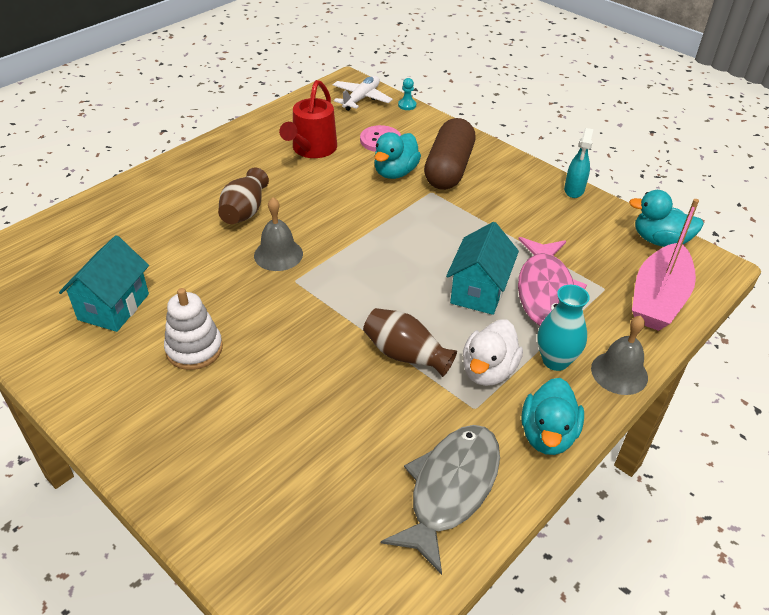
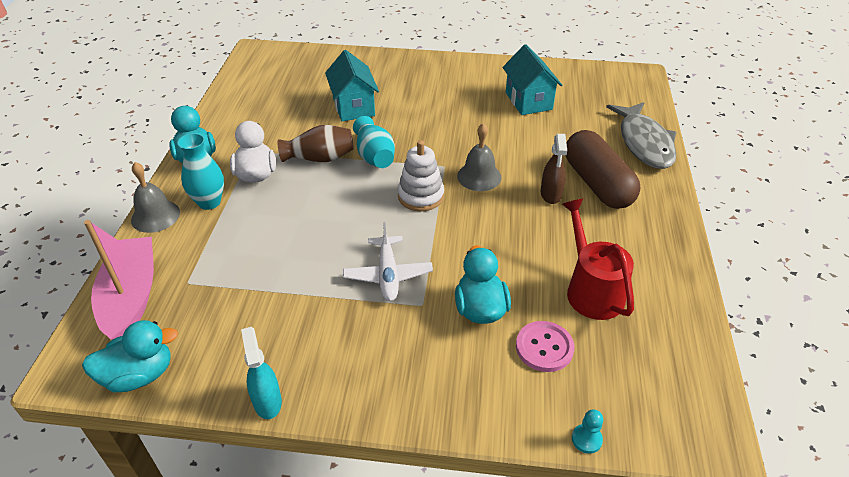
camera: 145 degrees right, 0 degrees up
(194, 349) = (451, 105): white stacking toy -> white stacking toy (420, 196)
(244, 211) = (551, 194): brown vase -> brown spray bottle
(348, 326) = (374, 156): none -> turquoise vase
(361, 99) = (651, 412): white plane -> white plane (388, 275)
(448, 169) = (432, 348): brown capsule -> brown capsule (597, 183)
(450, 489) = (242, 112): grey fish -> grey fish (644, 143)
(478, 291) = (300, 225): turquoise house -> turquoise house (353, 107)
(545, 291) = (242, 252): pink fish -> none

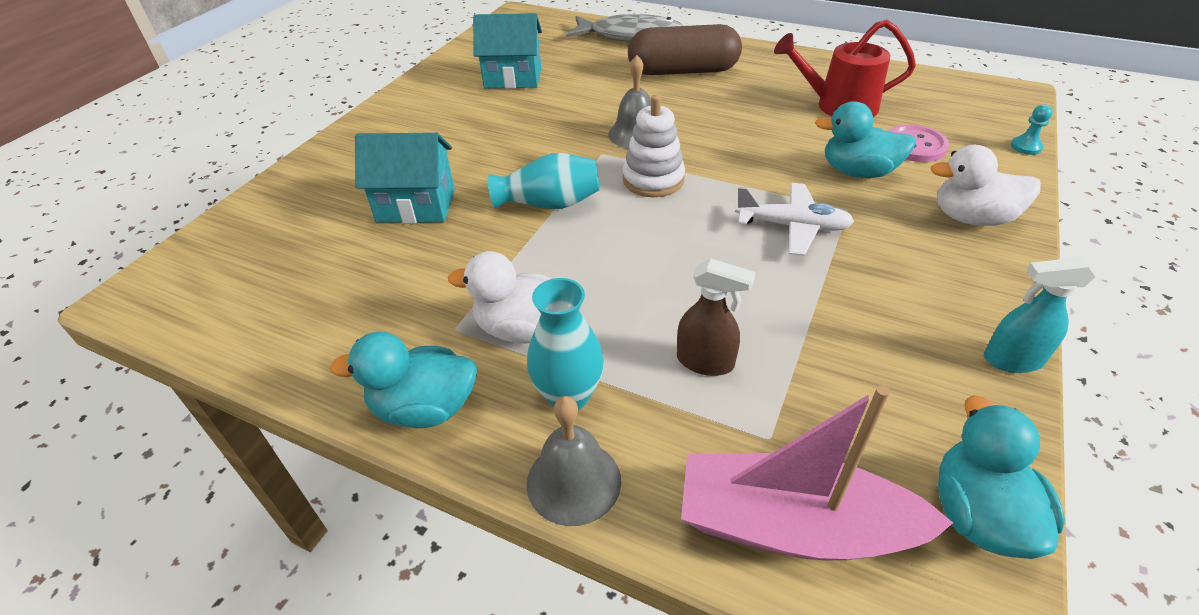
camera: 70 degrees left, 0 degrees up
(320, 158) = (522, 254): brown vase -> none
(438, 386) = (971, 218): none -> white duck
(551, 194) = (689, 98): brown spray bottle -> brown spray bottle (705, 362)

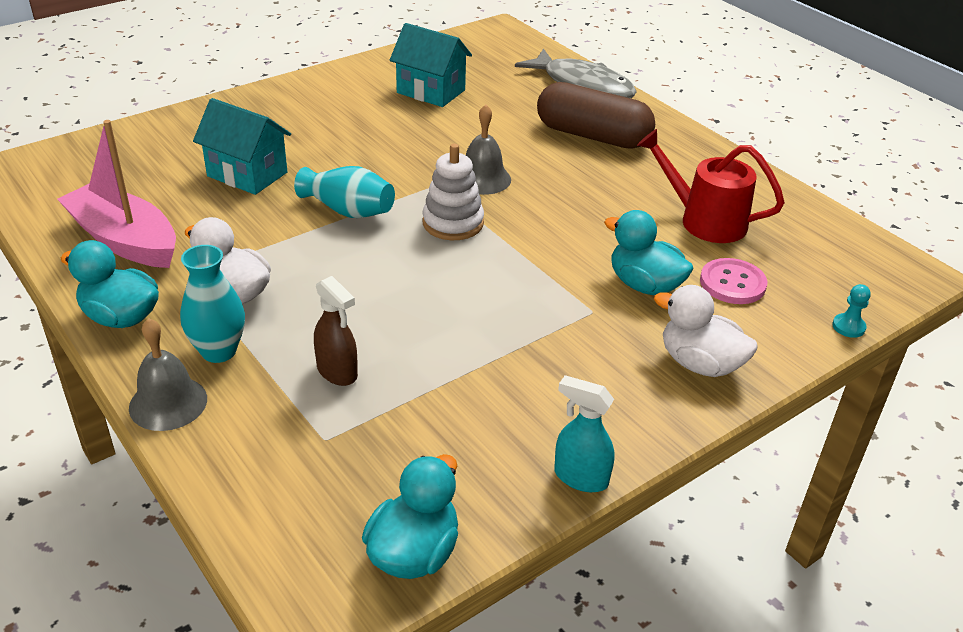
camera: 25 degrees right, 5 degrees down
(792, 226) = (525, 306): white plane -> none
(793, 526) = (278, 495): pink boat -> pink boat (125, 240)

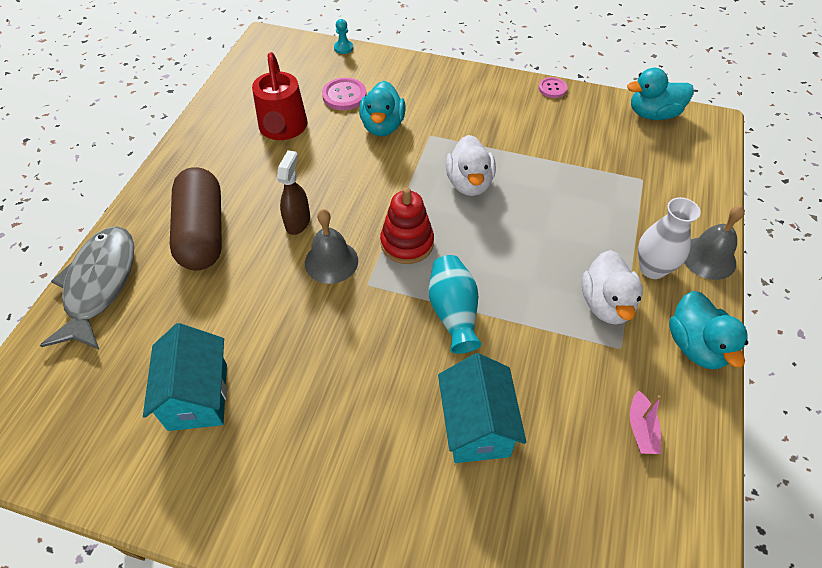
camera: 125 degrees left, 15 degrees up
(125, 240) = (641, 429): pink boat -> pink boat, size x0.42
(219, 351) = (652, 268): turquoise vase -> white vase
(337, 372) = (599, 205): brown spray bottle -> brown spray bottle (298, 222)
(453, 223) = (407, 243): white stacking toy -> red stacking toy
(580, 477) = (552, 88): turquoise spray bottle -> pink button
(700, 364) = (430, 83): white duck -> white duck (469, 183)

